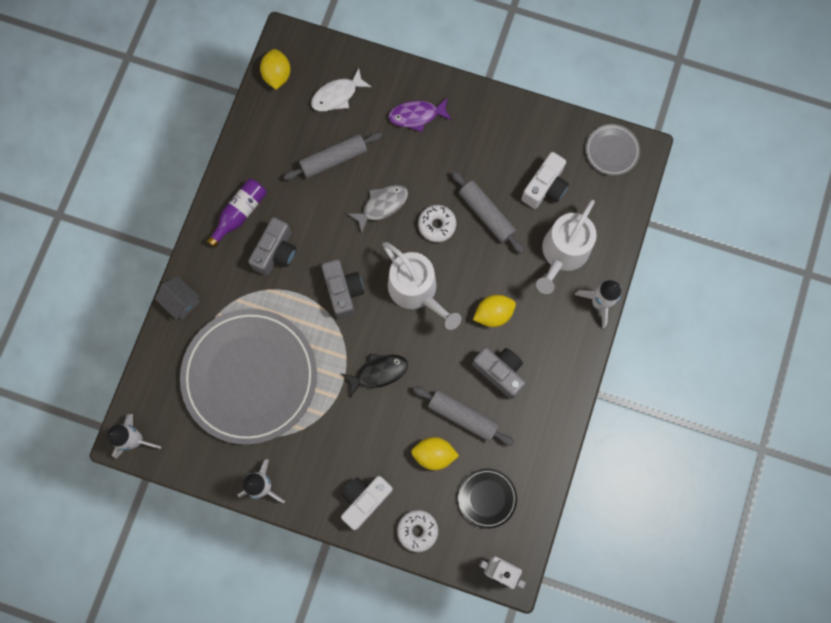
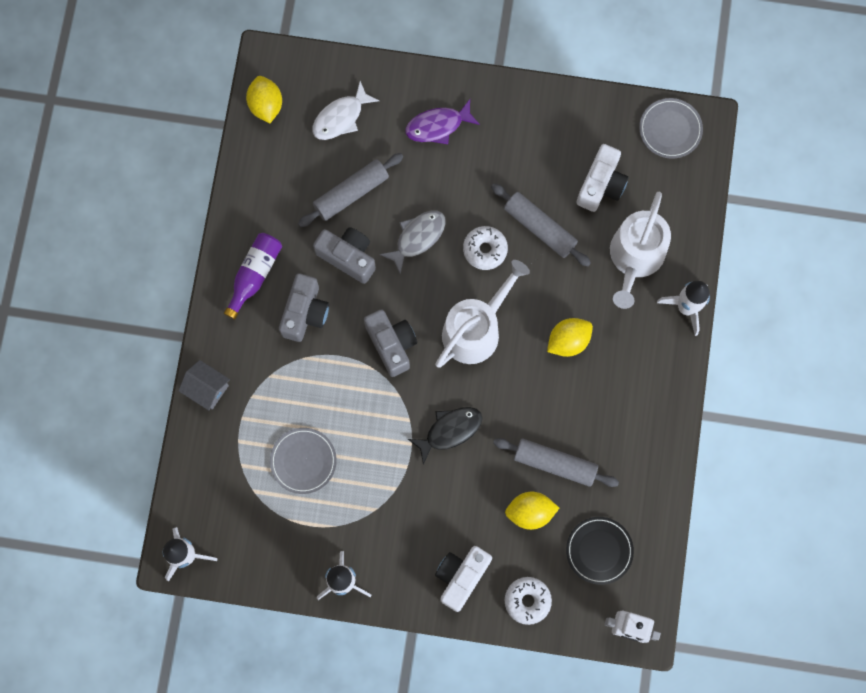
camera: 10 degrees left, 0 degrees up
(250, 376) = (303, 461): grey plate -> grey plate, size x0.42
(416, 291) = (476, 329): white watering can -> white watering can turned 90 degrees counterclockwise
(500, 372) = (587, 406): grey camera -> grey camera (348, 257)

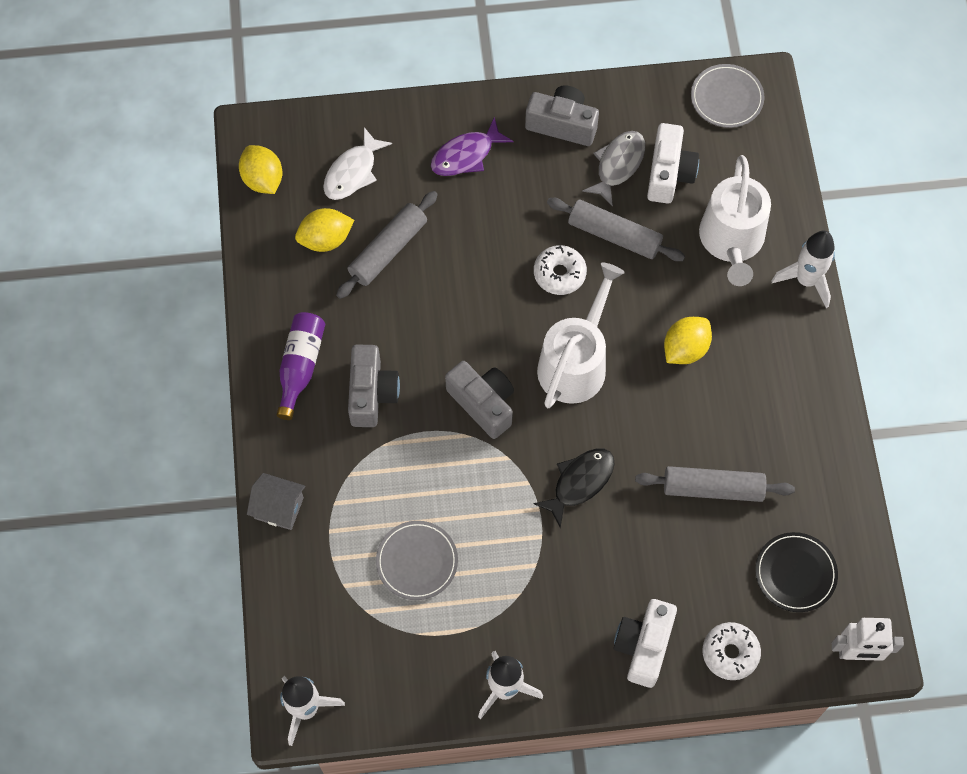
camera: 15 degrees left, 10 degrees down
(348, 257) = (404, 320): grey camera -> grey camera (562, 124)
(417, 237) = (478, 279): grey fish -> grey fish (618, 165)
(530, 512) = (701, 550): yellow lemon -> yellow lemon (325, 239)

